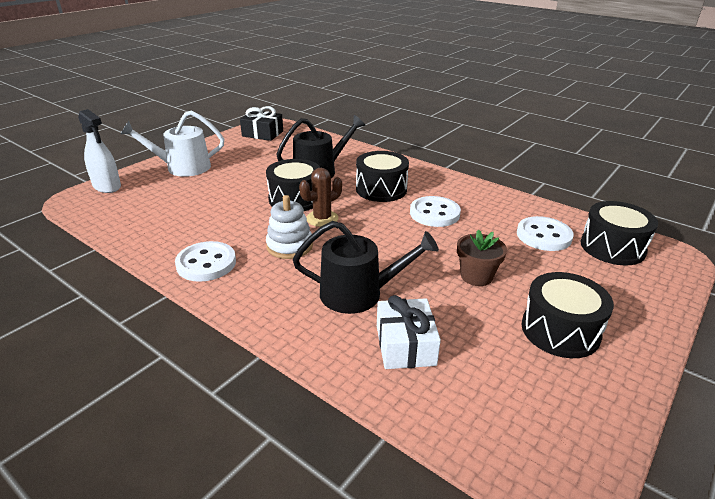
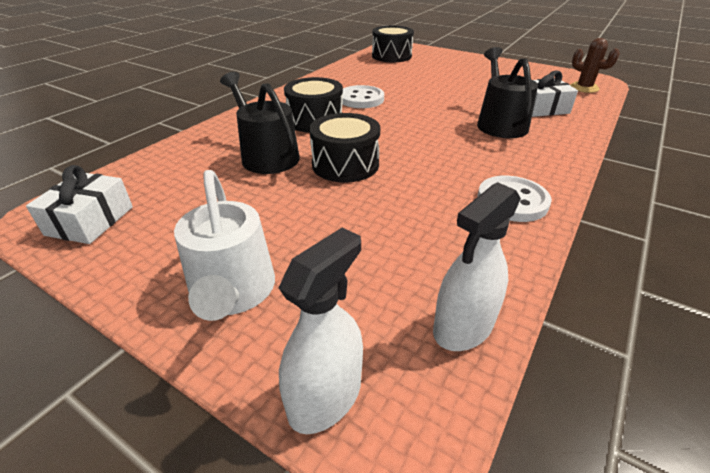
camera: 95 degrees left, 5 degrees up
(111, 221) = (463, 327): none -> white spray bottle
(262, 134) = (90, 221): black gift -> white gift
(289, 246) = (449, 157): white stacking toy -> none
(322, 218) = (387, 145): brown cactus -> brown cactus (584, 88)
(476, 276) = (449, 89): brown flower pot -> none
(543, 236) = (384, 69): white button -> none
(560, 330) = (489, 73): black drum -> none

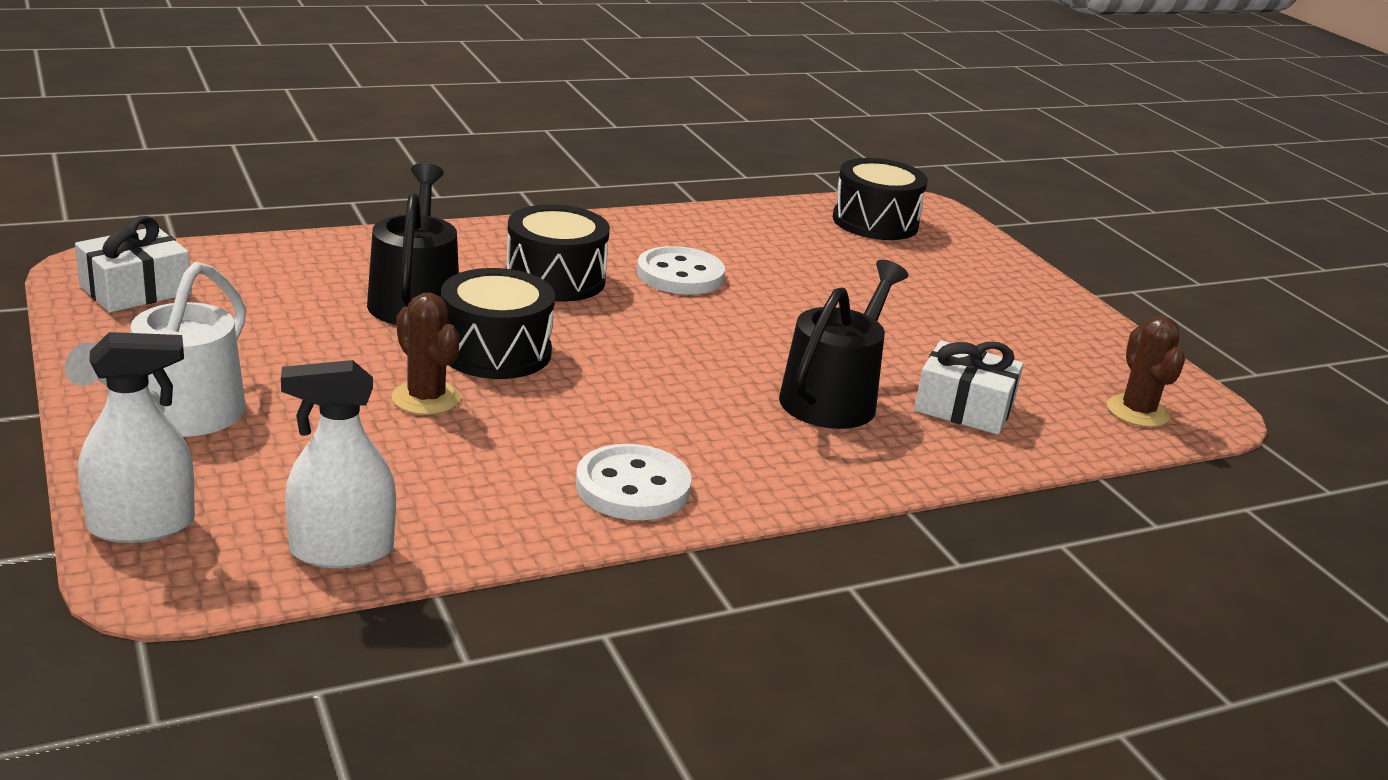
camera: 30 degrees right, 10 degrees down
(353, 204) = (426, 398): none -> brown cactus

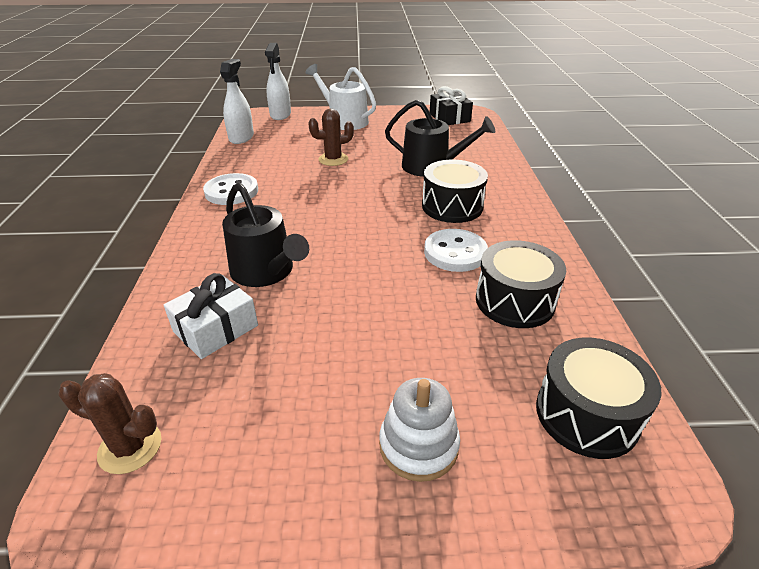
camera: 115 degrees right, 10 degrees up
(135, 290) = (449, 117): white gift -> black gift
(495, 351) = (369, 178): black drum -> black drum (514, 301)
(979, 284) = (418, 445): none -> white stacking toy

